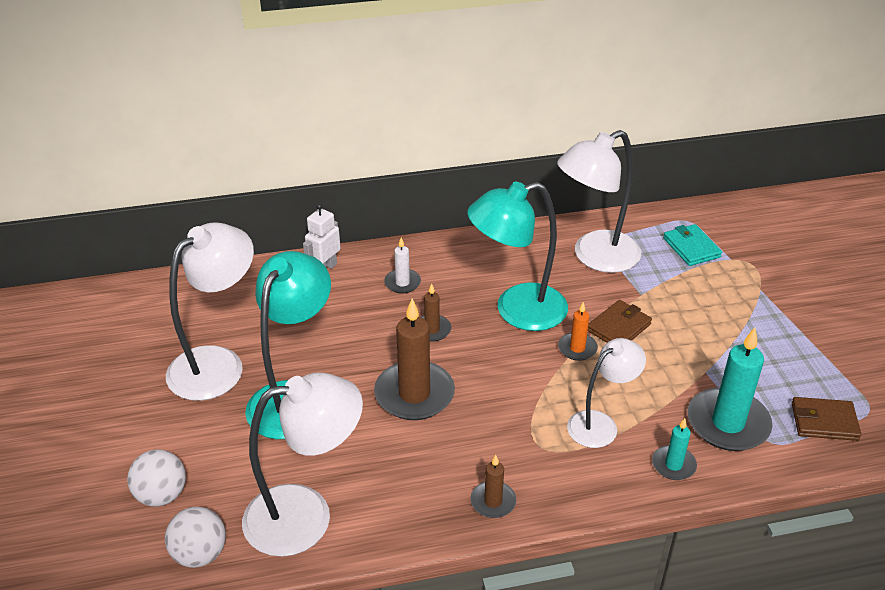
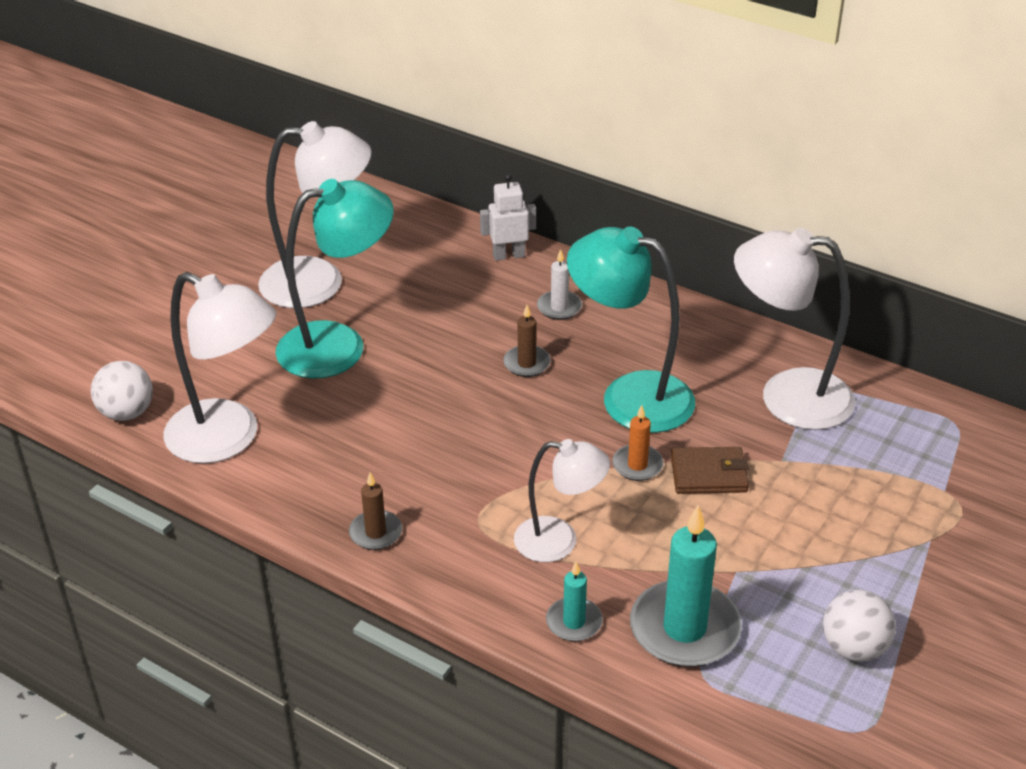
camera: 45 degrees right, 0 degrees up
(161, 495) = (156, 354): white ball -> white ball (854, 648)
(414, 394) = (435, 406): brown candle -> none
(691, 248) = (914, 452): turquoise wallet -> none
(824, 421) = (792, 701): brown wallet -> none

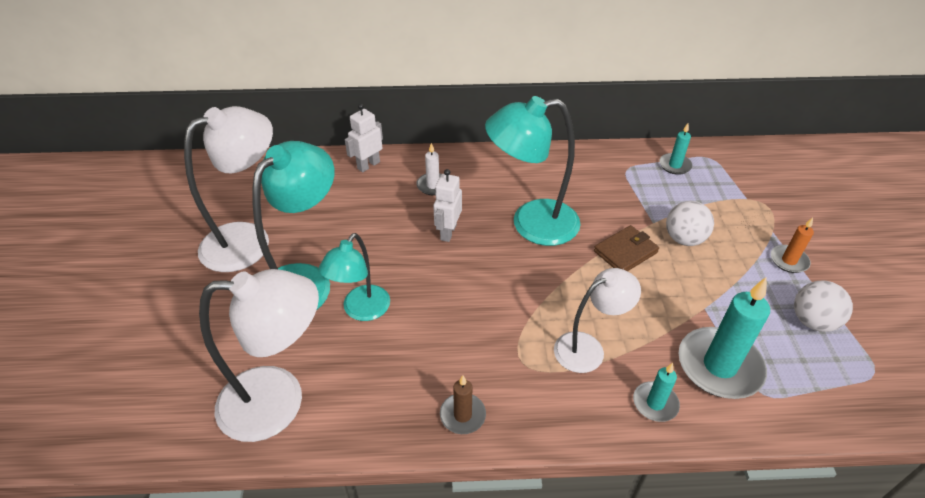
camera: 35 degrees left, 5 degrees up
(127, 413) = (168, 426): white ball -> white ball (684, 239)
(367, 398) = (361, 310): none -> turquoise lamp
(527, 363) = (448, 232): brown candle -> white robot
(637, 465) = (581, 267): orange candle -> orange candle (789, 260)
(787, 396) = (615, 182): white lamp -> none
(891, 411) = (675, 165): none -> turquoise candle

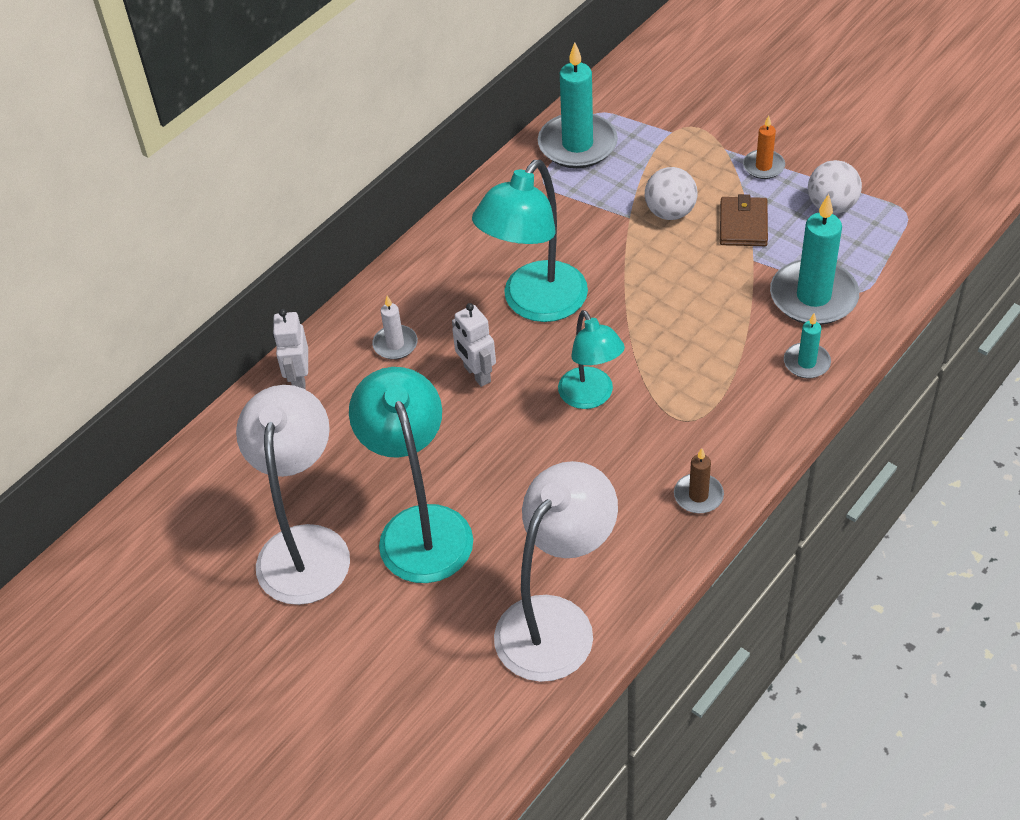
camera: 45 degrees left, 5 degrees up
(361, 310) = (509, 502): turquoise lamp -> turquoise lamp (591, 397)
(588, 348) = (715, 366): white lamp -> none
(625, 252) = (642, 263): brown wallet -> brown wallet (743, 225)
(675, 165) = (577, 144): turquoise candle -> turquoise candle, size x1.95

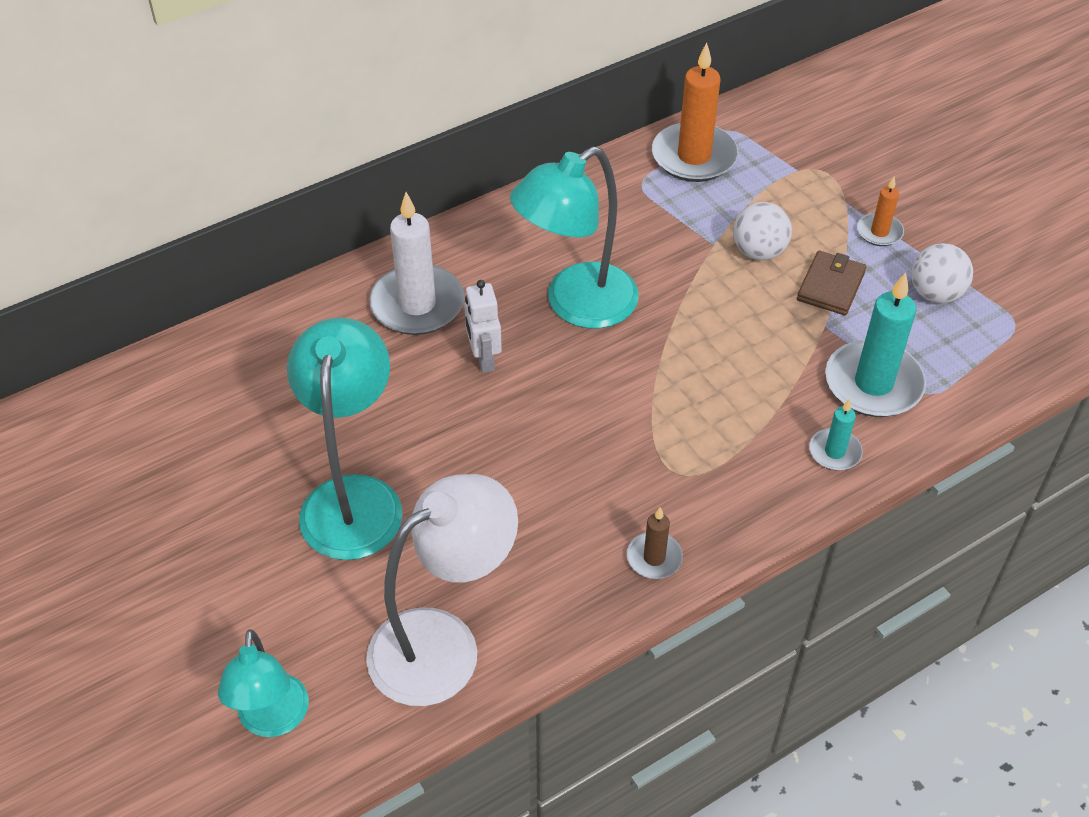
camera: 15 degrees right, 0 degrees up
(299, 379) = (307, 311): white robot -> none
(305, 546) = (232, 481): white lamp -> none
(395, 344) = (417, 304): white candle -> white candle, size x1.95
(577, 144) = (694, 156): turquoise candle -> orange candle
(591, 397) = (589, 418): turquoise lamp -> turquoise lamp (273, 720)

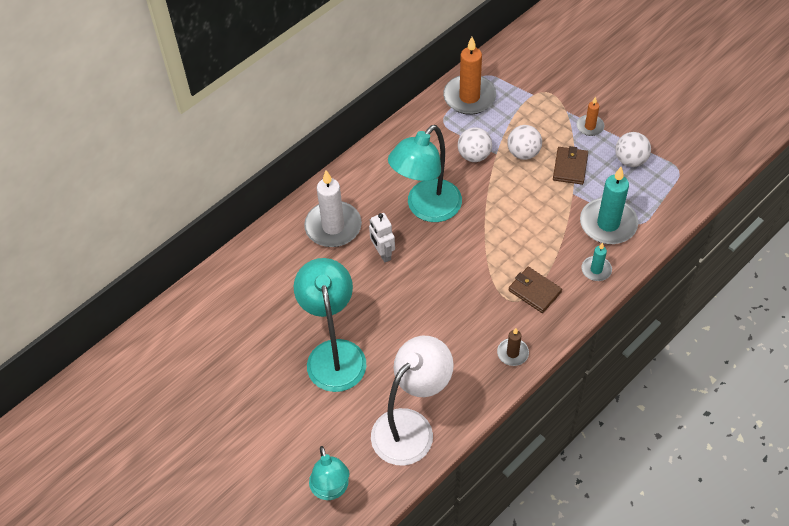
camera: 10 degrees left, 5 degrees up
(677, 241) = (474, 155): none -> white ball
(719, 465) = (534, 291): none -> brown wallet

